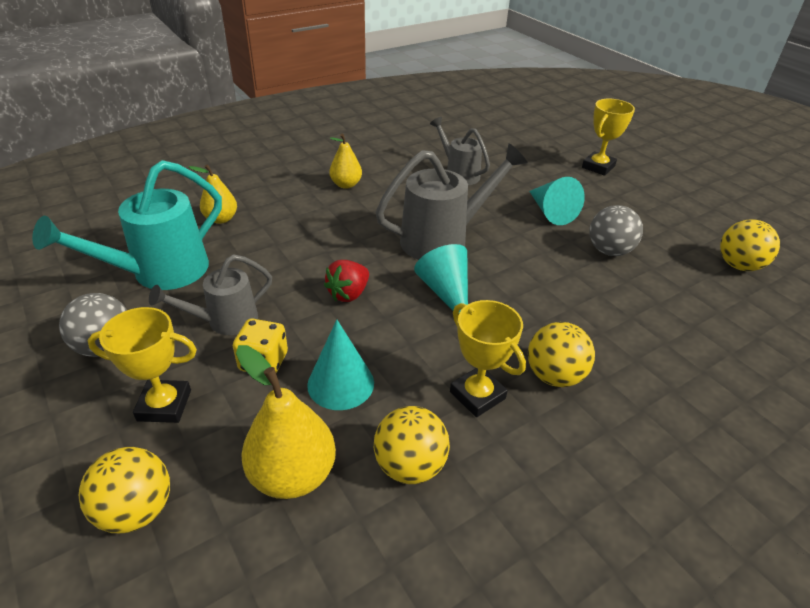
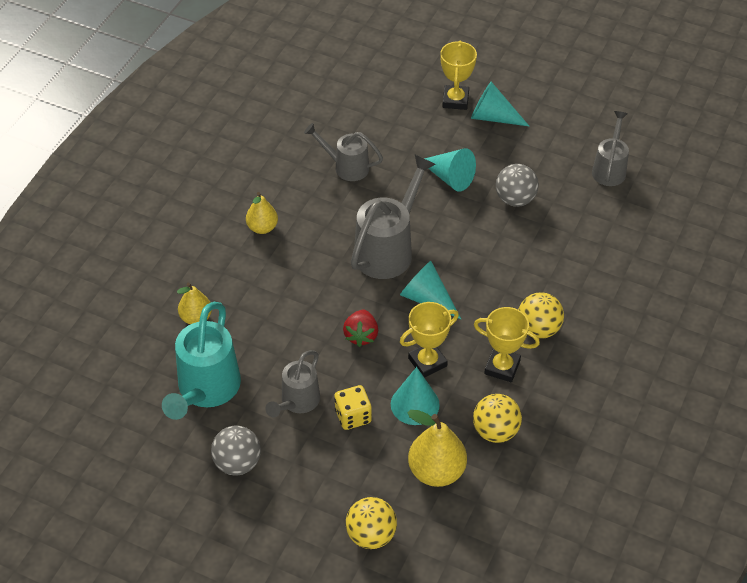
camera: 30 degrees left, 10 degrees up
(164, 405) = (321, 476): yellow trophy -> yellow trophy (427, 362)
(628, 188) = (493, 117): none -> turquoise cone
(738, 265) = (609, 169): yellow ball -> grey watering can

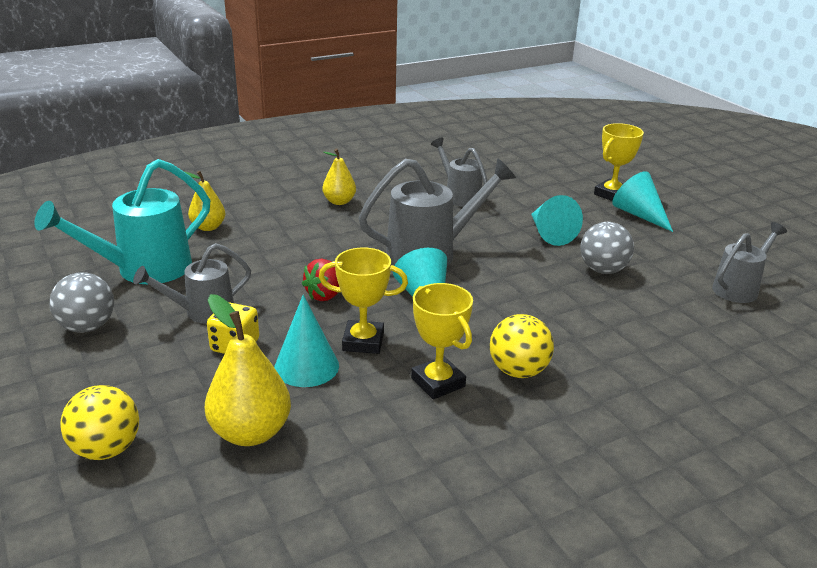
camera: 35 degrees right, 20 degrees down
(495, 431) = (361, 432): yellow ball -> none

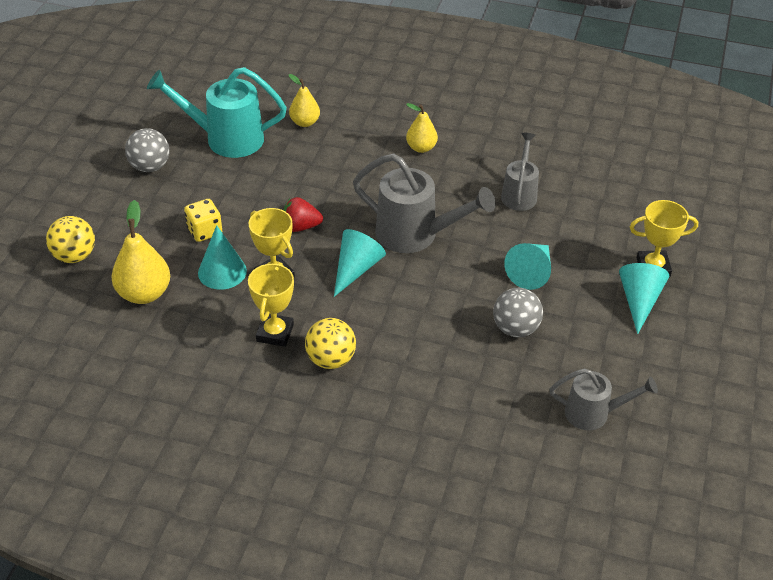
camera: 45 degrees right, 15 degrees up
(202, 312) = (218, 194): grey watering can -> none

